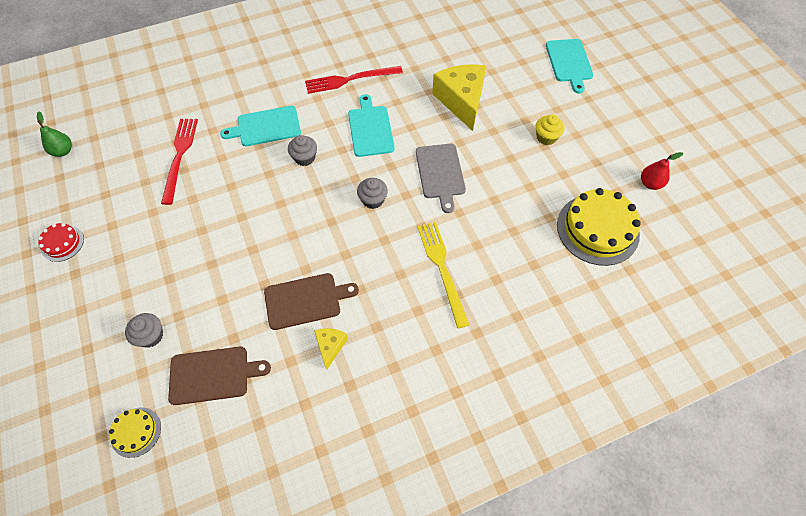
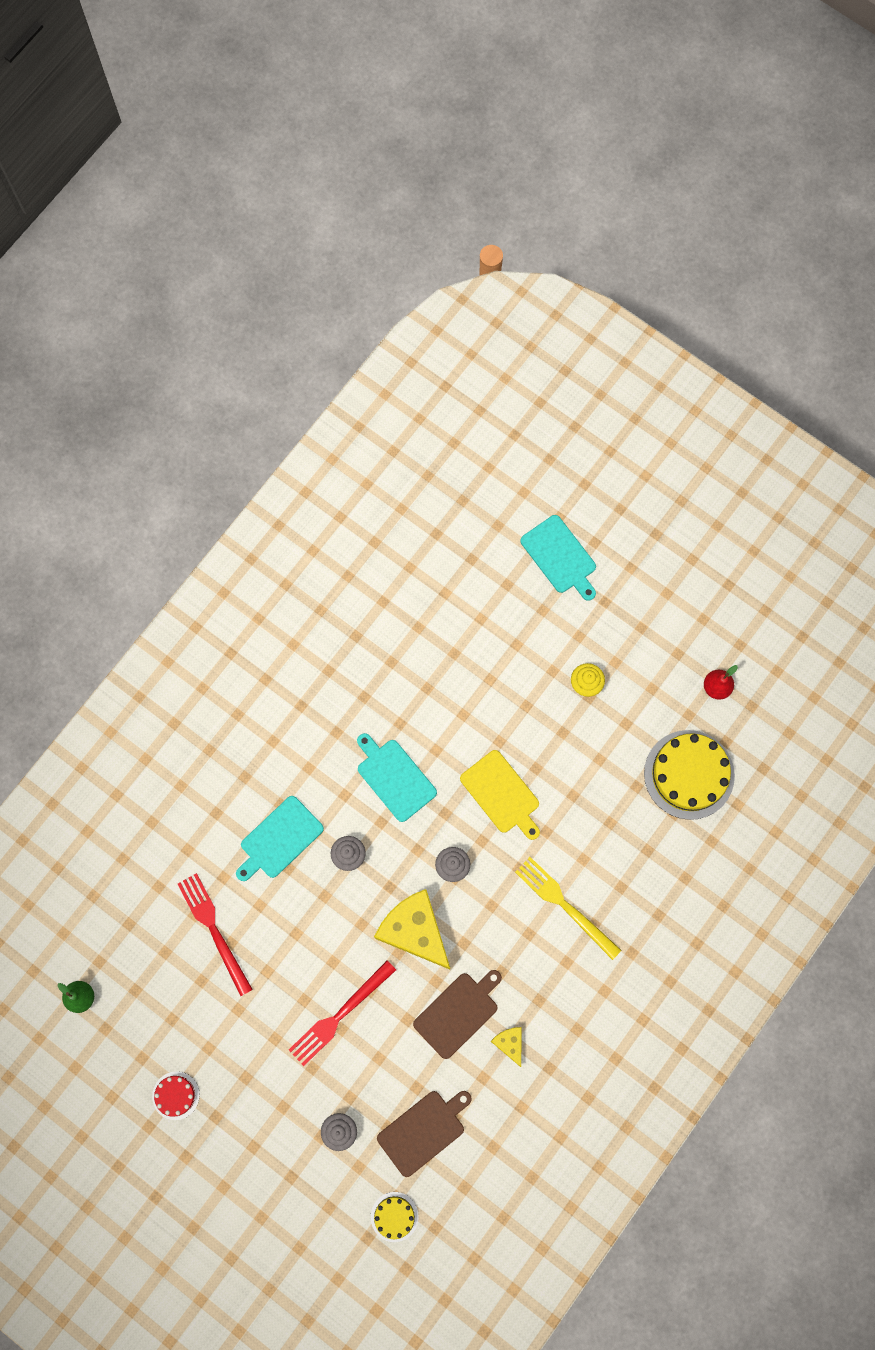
camera: 30 degrees left, 15 degrees up
(350, 79) = (328, 721): red fork -> red fork (339, 1015)
(440, 173) = (501, 794): grey cutting board -> yellow cutting board
(461, 101) = (471, 682): yellow cheese -> yellow cheese (415, 930)

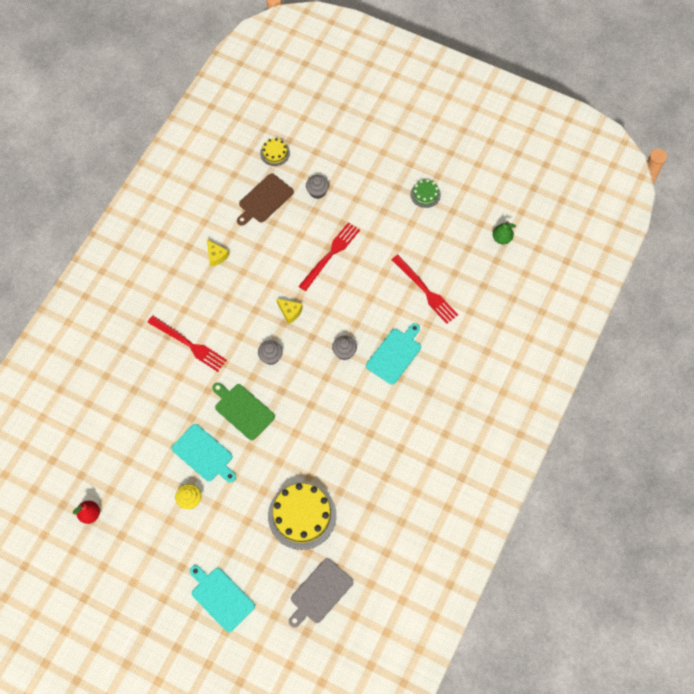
camera: 170 degrees right, 10 degrees down
(175, 1095) = (425, 194): red cake -> green cake
(395, 777) = (322, 409): turquoise cutting board -> turquoise cutting board (204, 454)
(415, 930) = (290, 312): yellow cheese -> yellow cheese, size x0.47
(438, 542) = (320, 592): none -> grey cutting board
(458, 1013) = (253, 268): brown cutting board -> none
(501, 794) = (243, 410): yellow cutting board -> green cutting board
(565, 905) = (189, 344): yellow fork -> red fork
(689, 774) = (107, 446): yellow cake -> yellow cake (302, 515)

